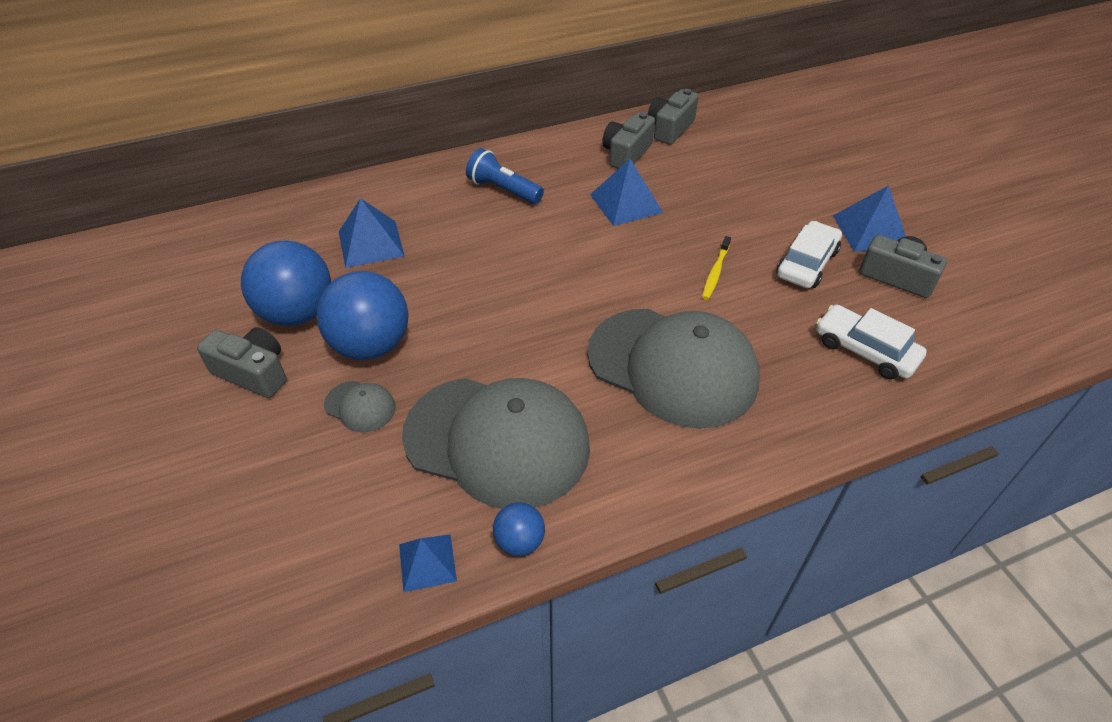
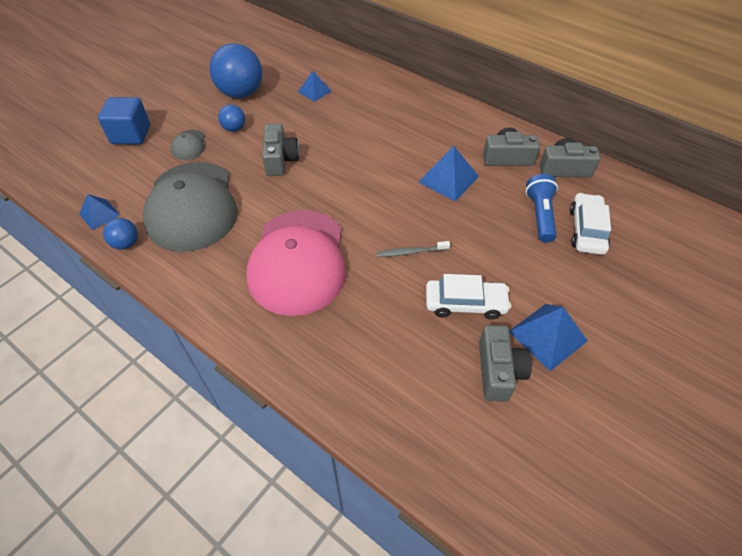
camera: 60 degrees right, 5 degrees up
(253, 373) = (191, 100): grey camera -> grey camera (280, 159)
(265, 471) = (131, 135): none -> blue cube
(371, 243) = (314, 91): blue pyramid -> blue pyramid, size x0.63
(371, 345) = (234, 128): blue ball -> blue ball, size x0.49
(503, 190) = (409, 119): blue flashlight -> blue flashlight (540, 215)
(672, 366) = (298, 261): grey cap -> pink cap
(715, 272) = (411, 252): yellow toothbrush -> grey toothbrush
(865, 350) = (388, 370): white car -> white car (586, 230)

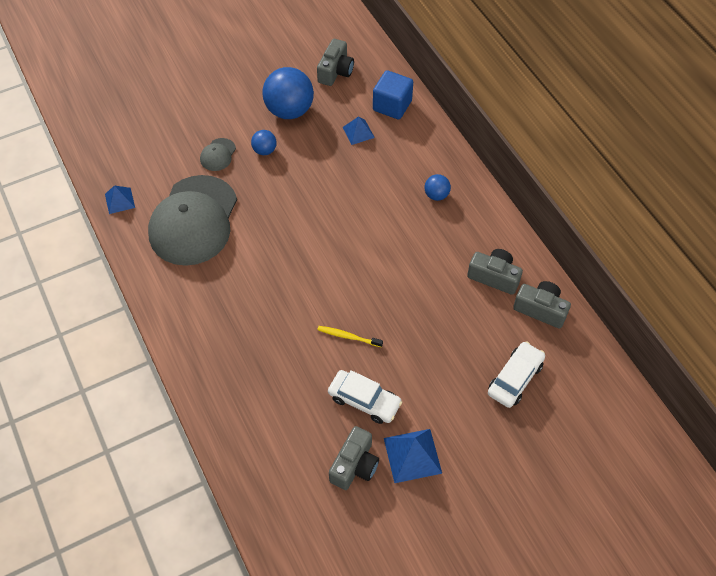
camera: 25 degrees right, 5 degrees up
(126, 243) = (129, 237): blue ball -> blue ball (436, 195)
(131, 135) = (175, 125): blue cube -> blue cube (392, 106)
(280, 159) = (288, 200): grey camera -> grey camera (335, 71)
(298, 261) = (253, 307): pink cap -> none
(411, 252) = (348, 336): grey toothbrush -> yellow toothbrush
(448, 179) = (424, 278): blue pyramid -> none
(540, 215) = (483, 347): blue flashlight -> none

